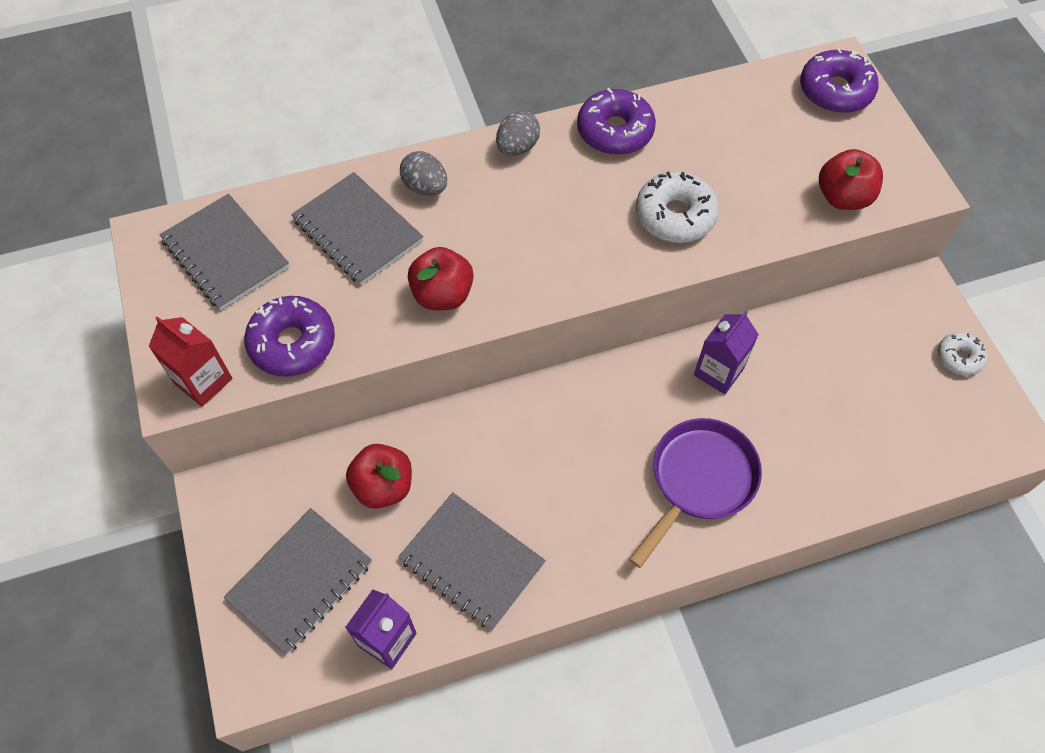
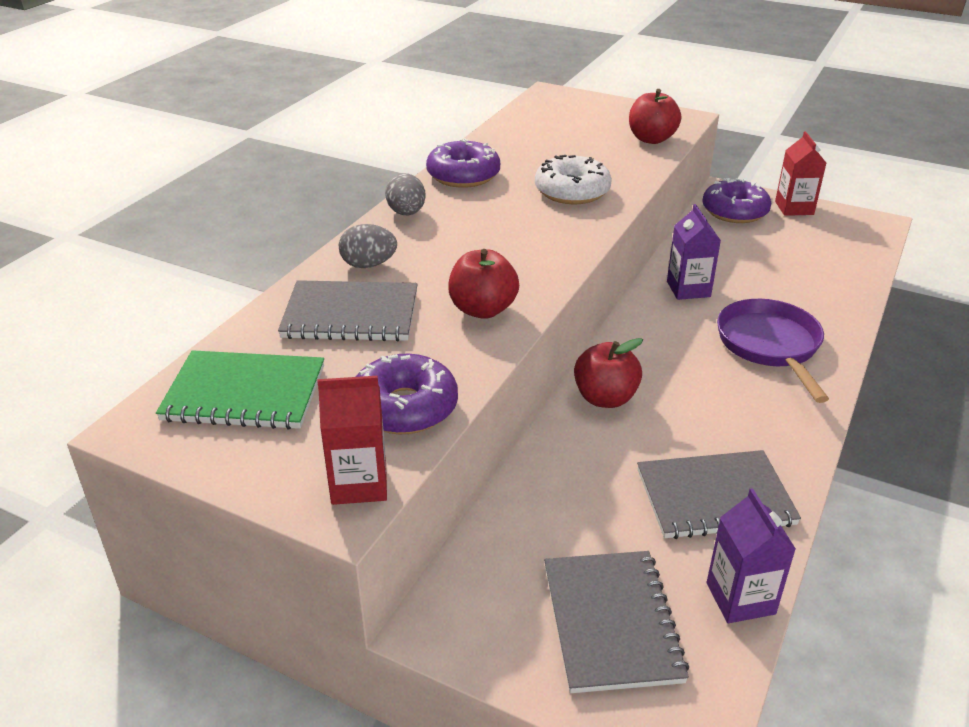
camera: 45 degrees left, 25 degrees down
(225, 254) = (244, 394): grey notebook -> green notebook
(383, 486) = (575, 505): red apple -> red apple (605, 398)
(835, 91) = (567, 103): purple donut -> purple donut (734, 211)
(959, 357) = (794, 208): white donut -> red carton

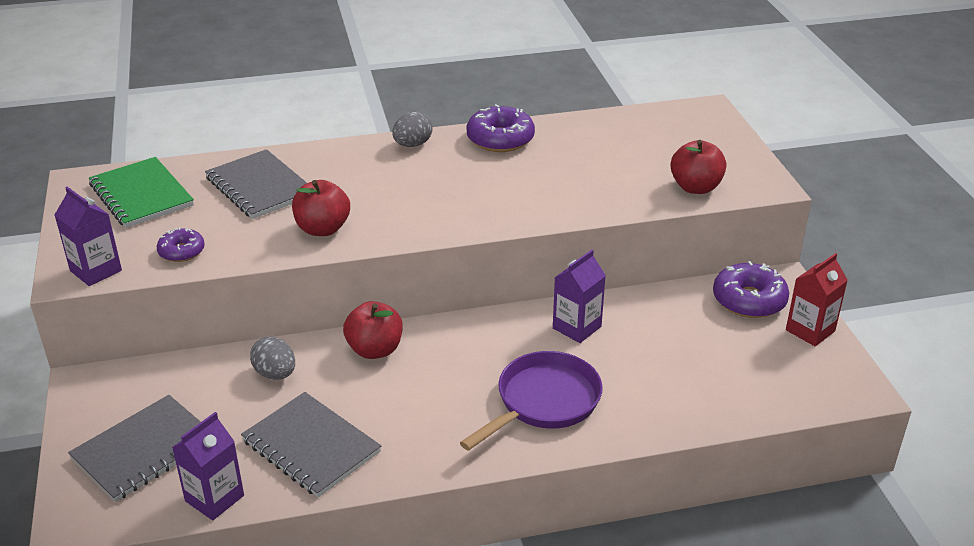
camera: 50 degrees right, 0 degrees up
(359, 483) = (96, 270): red carton -> purple carton
(368, 265) = (326, 164): grey egg -> grey egg (275, 374)
(404, 407) = (181, 251): purple donut -> purple donut, size x0.59
(572, 191) = (542, 191): white donut -> none

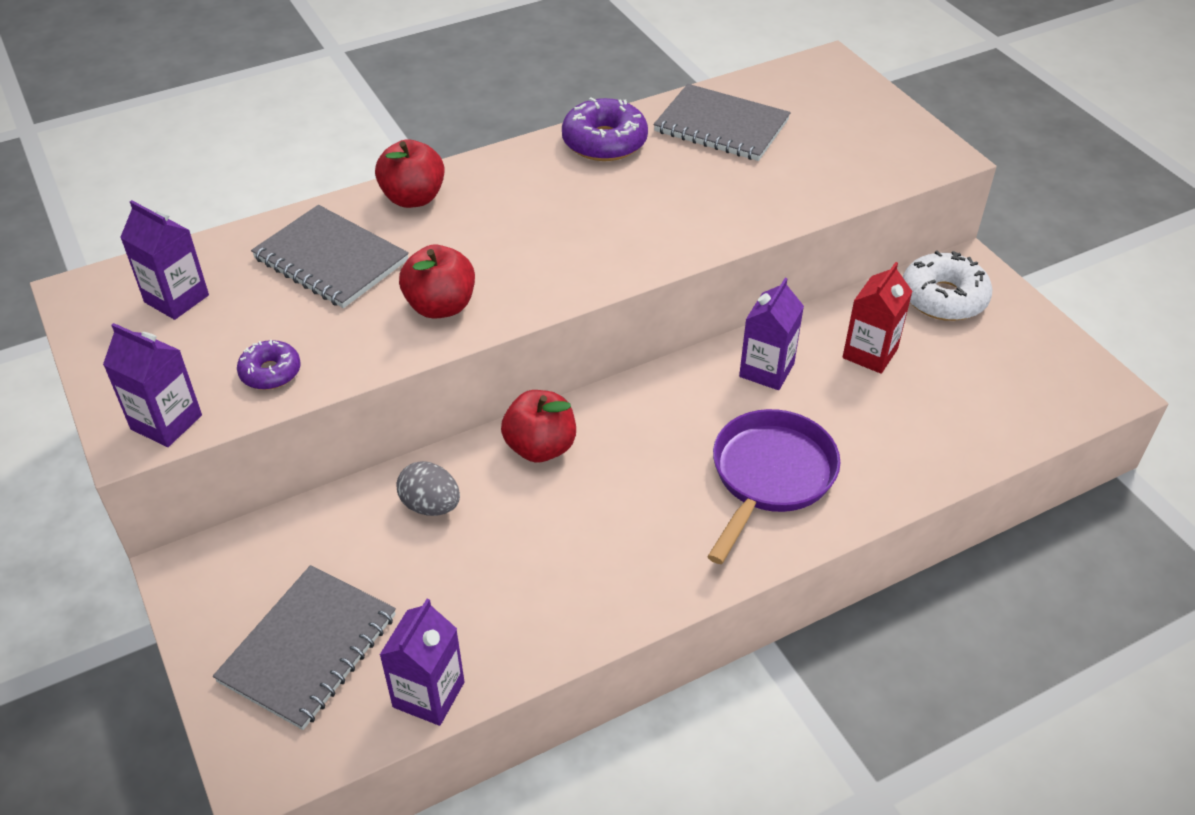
camera: 15 degrees left, 10 degrees up
(141, 195) = (176, 299): green notebook -> purple carton
(311, 447) = (518, 596): grey notebook -> grey notebook (721, 126)
(412, 145) = (500, 167): grey egg -> none
(695, 187) = (862, 171): red apple -> red apple (413, 198)
(749, 300) = (943, 298): purple donut -> white donut
(810, 330) = (1024, 324): red carton -> red carton (870, 353)

